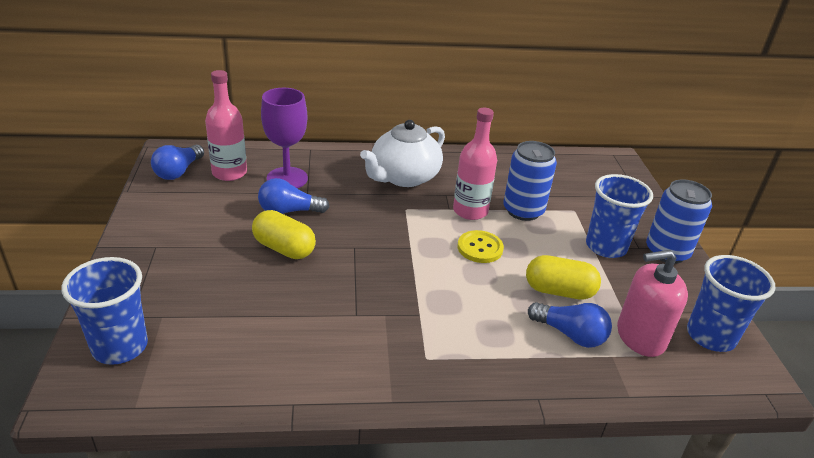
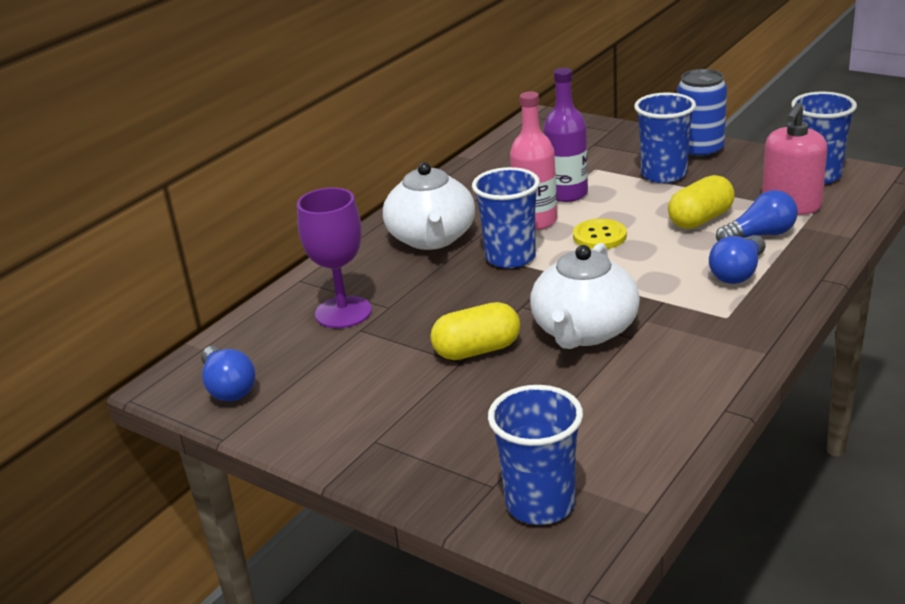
camera: 45 degrees left, 5 degrees down
(229, 173) = (280, 350): pink bottle -> none
(289, 211) = (410, 328): blue light bulb -> blue light bulb (738, 273)
(345, 288) = (584, 331): none -> white teapot
(411, 218) = (510, 257): none -> blue cup
(523, 211) = (567, 194): blue can -> purple bottle

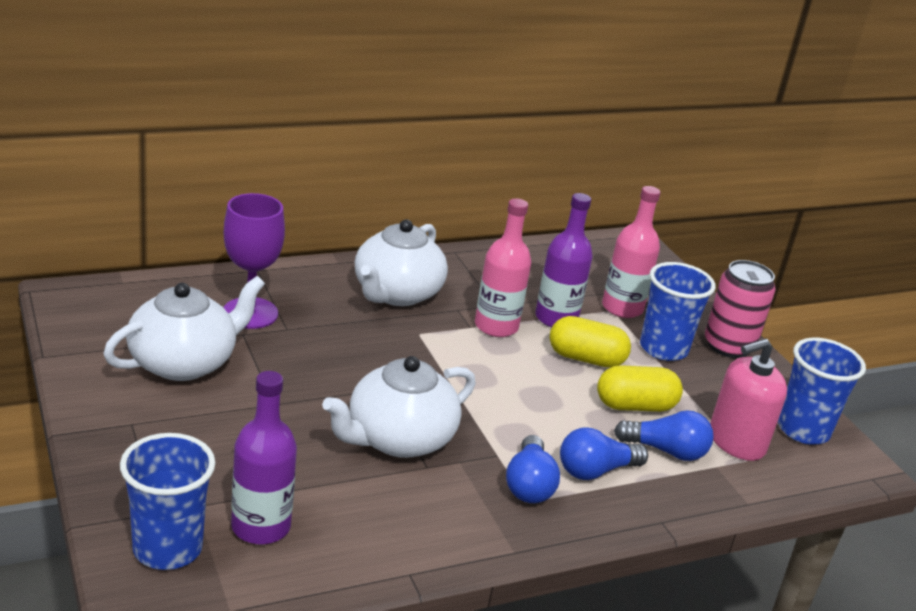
camera: 25 degrees right, 0 degrees up
(228, 388) = (98, 321): blue light bulb -> blue light bulb (529, 485)
(347, 375) = (184, 362): none -> white teapot
(477, 350) = (298, 402): yellow capsule -> yellow capsule (586, 358)
(510, 257) = (432, 344): blue cup -> none
(582, 446) = (261, 526): none -> purple bottle
(599, 163) = (622, 308): none -> pink bottle
(599, 236) = (528, 369): yellow button -> none
(699, 150) = (728, 346): blue can -> pink can

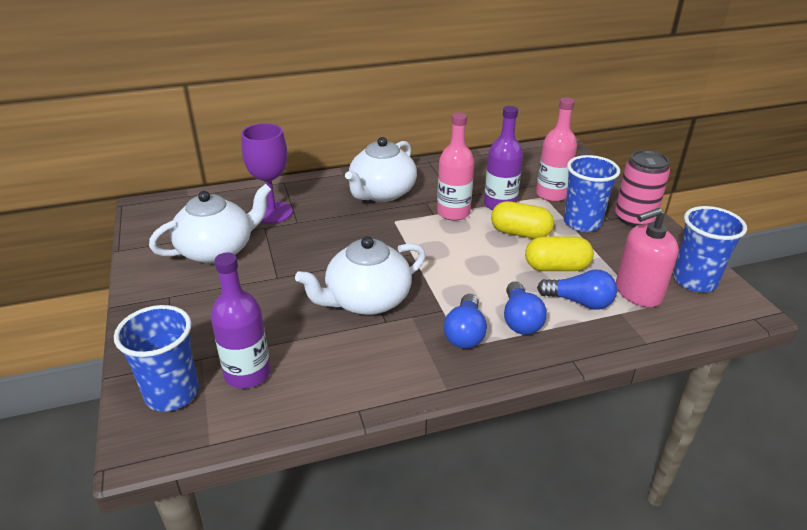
camera: 10 degrees right, 5 degrees up
(595, 471) = (520, 320): blue light bulb -> blue light bulb turned 75 degrees counterclockwise

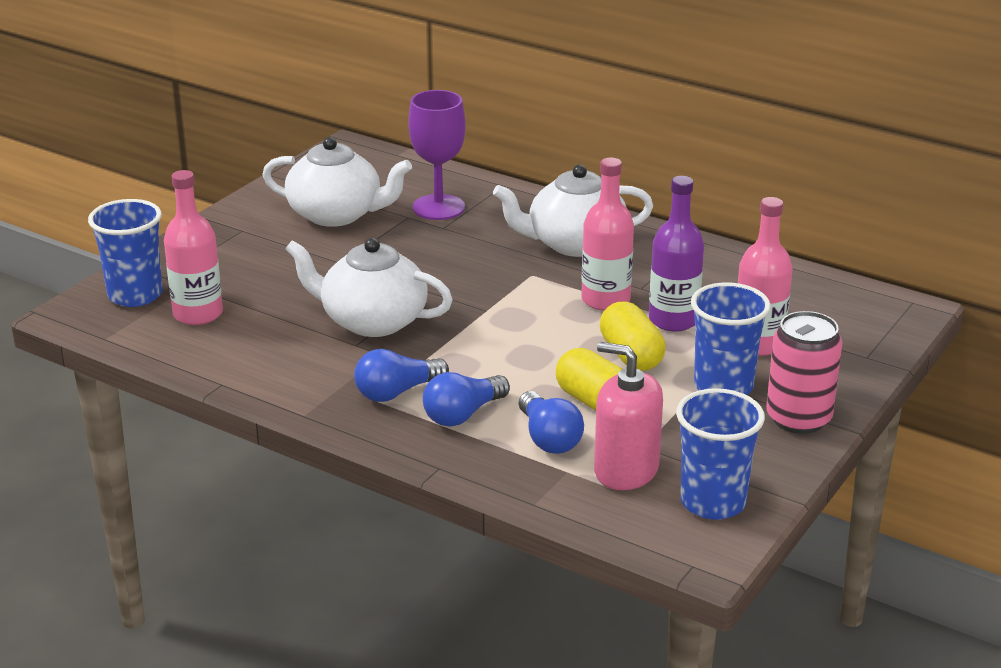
camera: 50 degrees right, 5 degrees down
(247, 374) = (198, 314): purple bottle -> pink bottle

